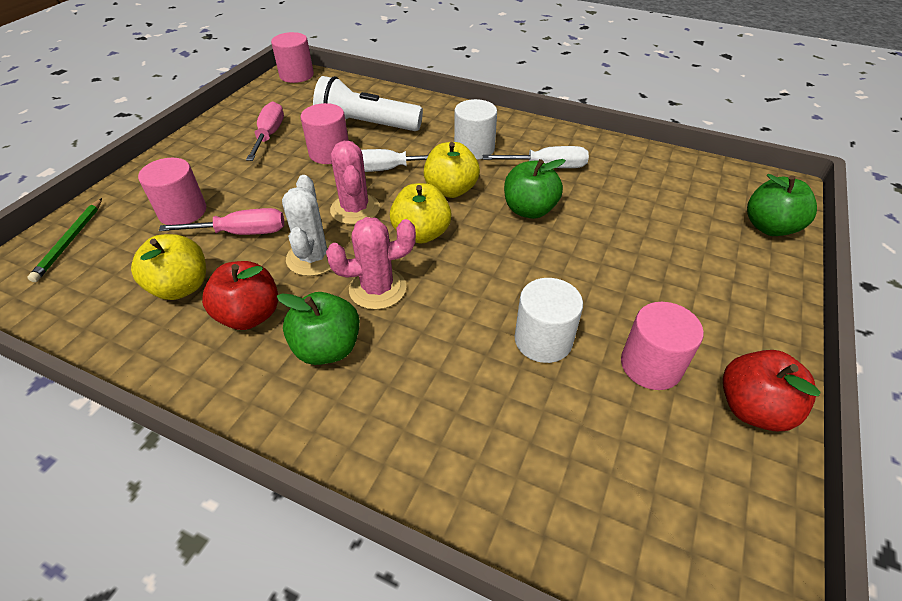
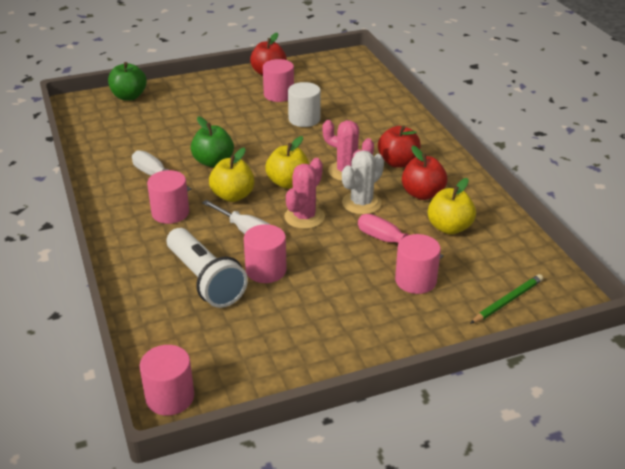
camera: 135 degrees left, 10 degrees down
(269, 135) = (288, 319): pink screwdriver -> none
(327, 348) = (398, 162): green apple -> red apple
(474, 149) = (170, 213): white cylinder -> pink cylinder

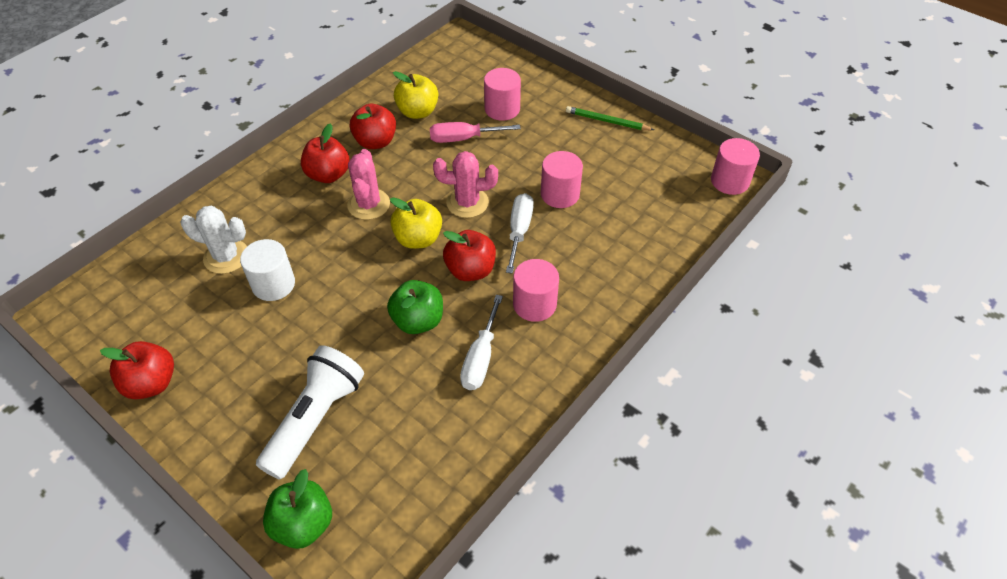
camera: 120 degrees left, 15 degrees up
(205, 280) = (604, 225): white flashlight -> white flashlight (315, 419)
(233, 196) = (470, 270): yellow apple -> red apple
(279, 95) = (217, 339): pink cylinder -> none
(361, 203) = (418, 174): white cactus -> white cactus (226, 257)
(389, 241) = (463, 139): pink screwdriver -> pink screwdriver turned 75 degrees clockwise
(507, 301) = (489, 62): green pencil -> green pencil (607, 121)

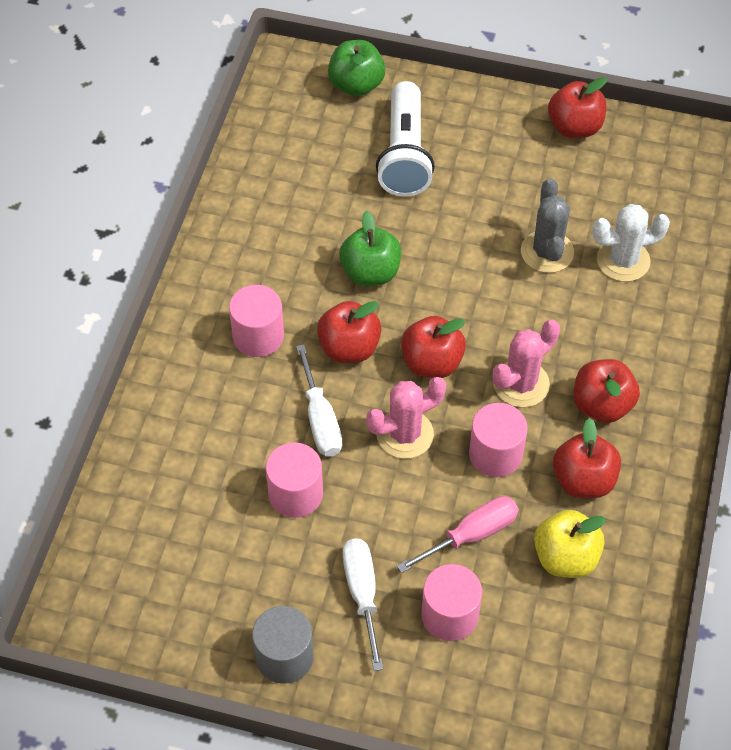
camera: 155 degrees right, 5 degrees up
(273, 284) = (547, 252): white cylinder -> grey cactus
(369, 204) = (521, 384): pink cactus -> pink cactus turned 75 degrees clockwise
(418, 239) = (432, 363): yellow apple -> red apple
(480, 358) = (285, 261): white screwdriver -> white screwdriver (362, 594)
(607, 121) = (284, 656): green pencil -> grey cylinder
(729, 181) = (74, 610): pink cylinder -> pink cylinder (495, 454)

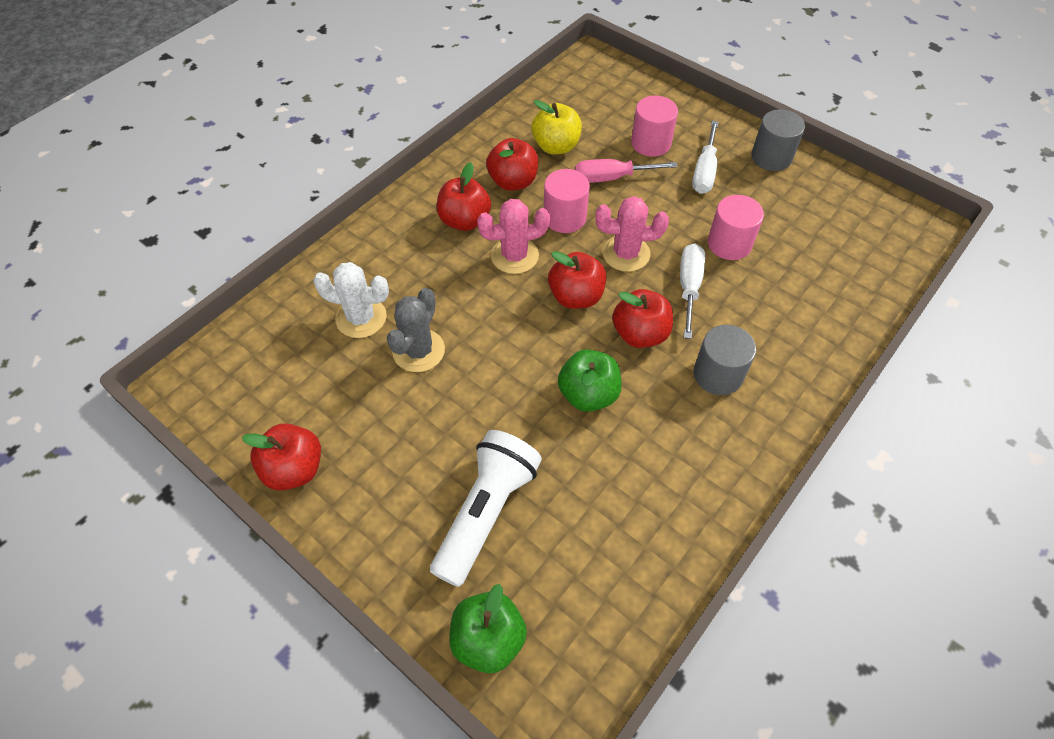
camera: 155 degrees left, 0 degrees up
(258, 336) = (718, 374): pink cylinder -> grey cylinder

